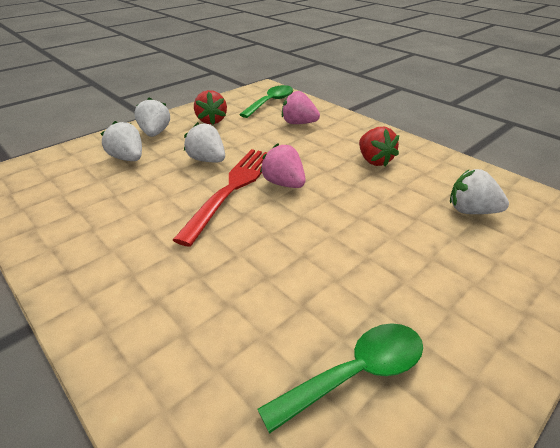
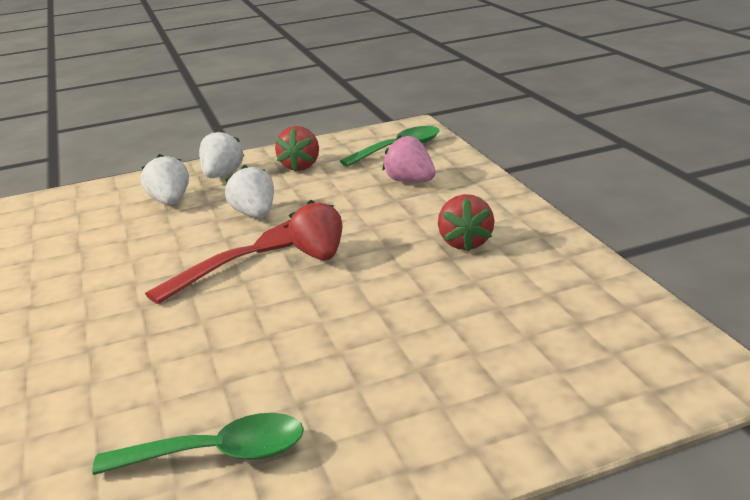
camera: 25 degrees right, 10 degrees down
(284, 183) = (320, 254): pink strawberry -> red strawberry
(471, 211) = (533, 325): white strawberry -> none

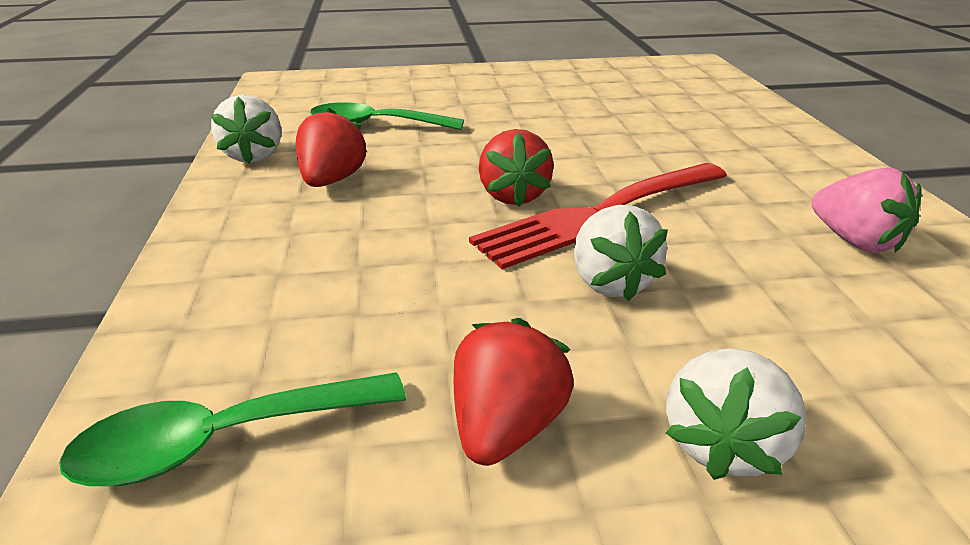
camera: 170 degrees left, 5 degrees up
(170, 201) = (811, 360): white strawberry -> white strawberry (254, 155)
(217, 454) = (608, 87): green spoon -> green spoon (376, 125)
(410, 181) = (302, 304): pink strawberry -> pink strawberry (855, 241)

